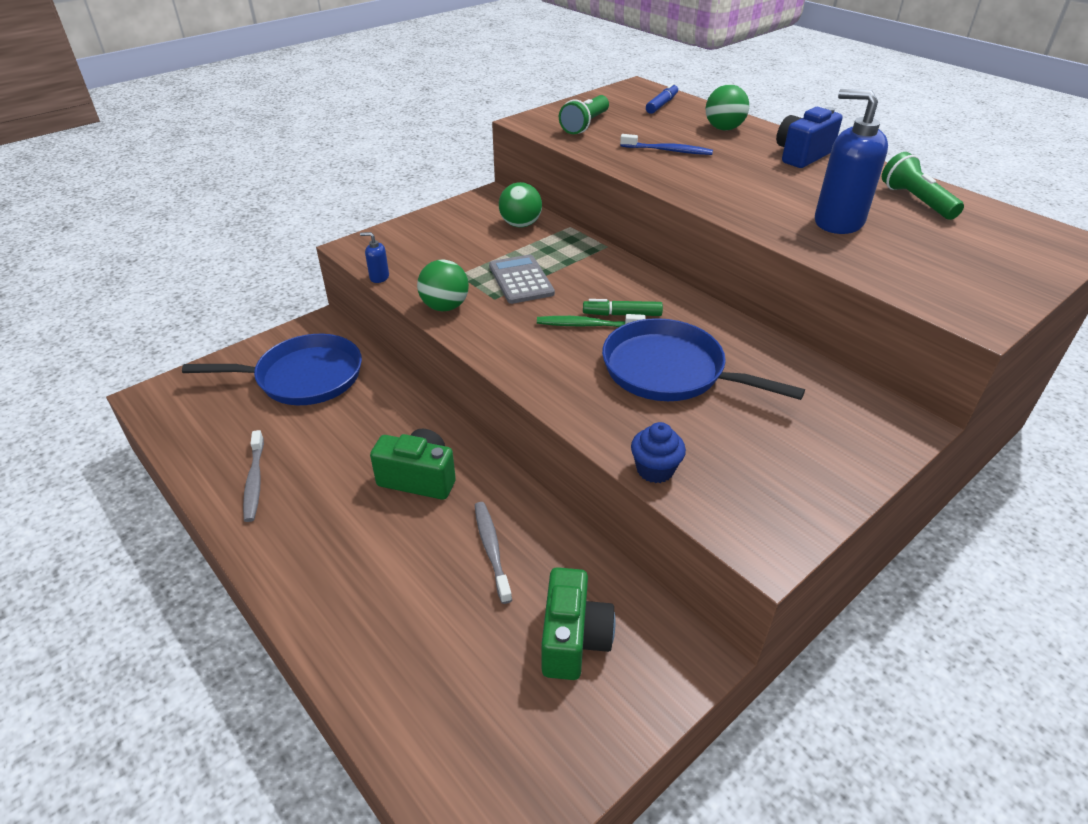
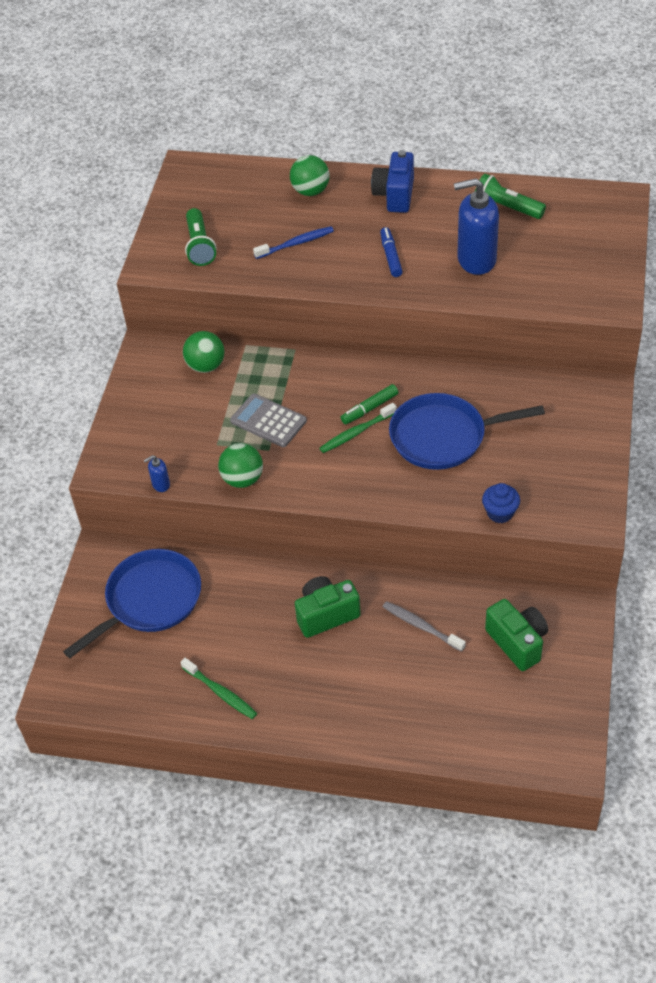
camera: 35 degrees left, 10 degrees up
(254, 481) = (221, 692): grey toothbrush -> green toothbrush
(662, 104) = (232, 183): blue marker -> blue marker (391, 256)

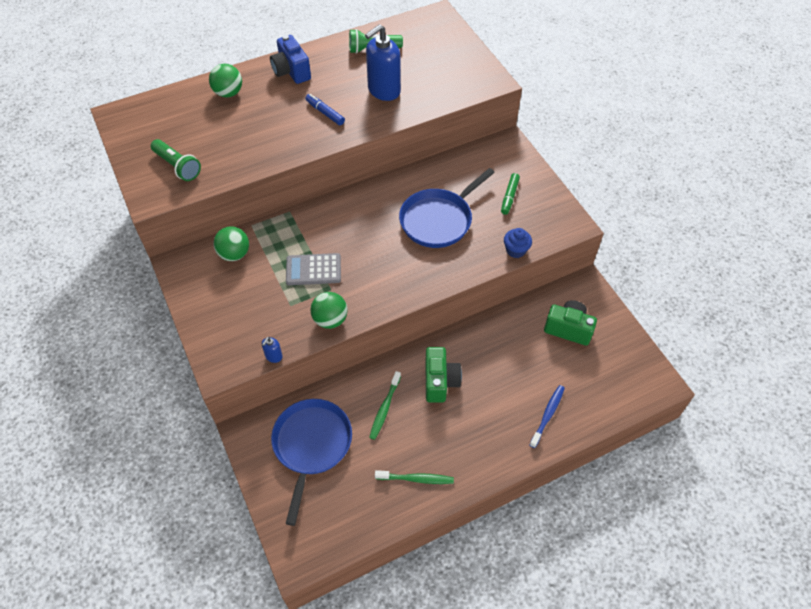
camera: 40 degrees left, 5 degrees up
(296, 243) = (250, 133): blue toothbrush -> blue toothbrush (547, 415)
(326, 614) = (440, 381): green camera -> green camera turned 150 degrees clockwise
(356, 433) = (380, 246): green toothbrush -> green toothbrush (384, 408)
(369, 408) = (375, 226): green marker -> green marker (509, 197)
(421, 626) = (504, 353): grey toothbrush -> none

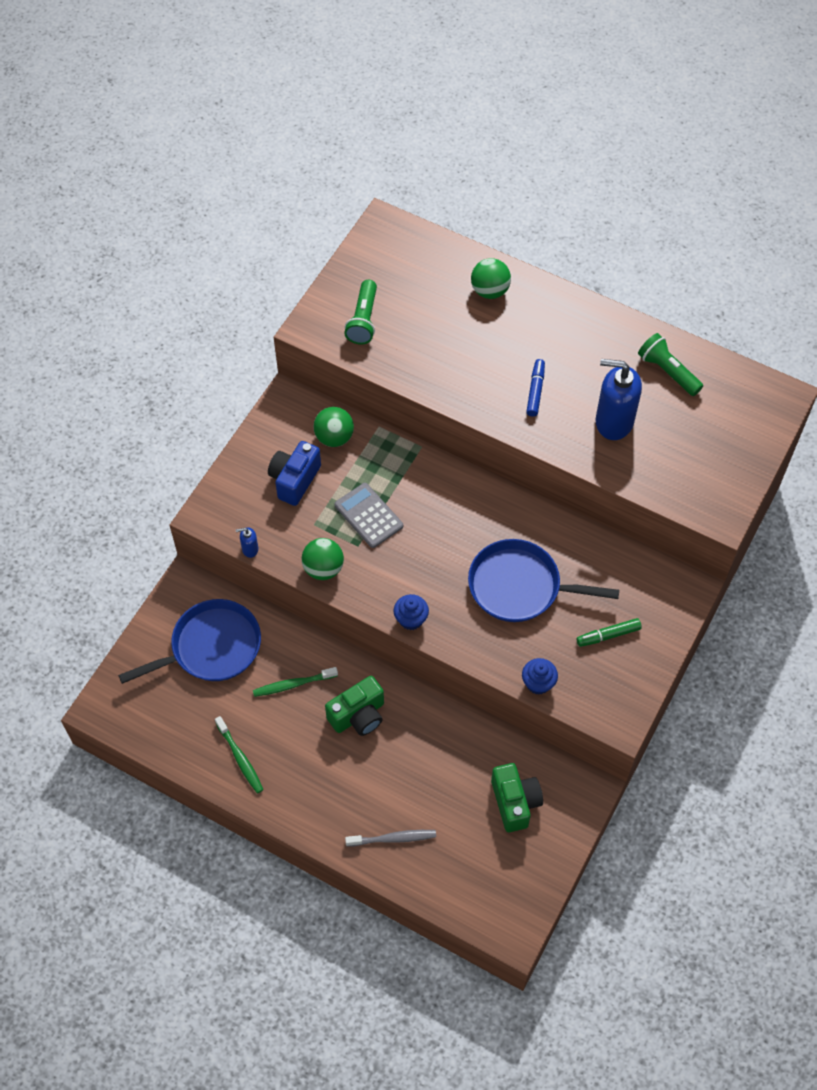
camera: 55 degrees right, 5 degrees up
(291, 71) = (567, 322): blue camera -> blue camera (294, 480)
(413, 291) = (411, 619): none -> blue cupcake
(547, 415) = (393, 838): blue toothbrush -> grey toothbrush

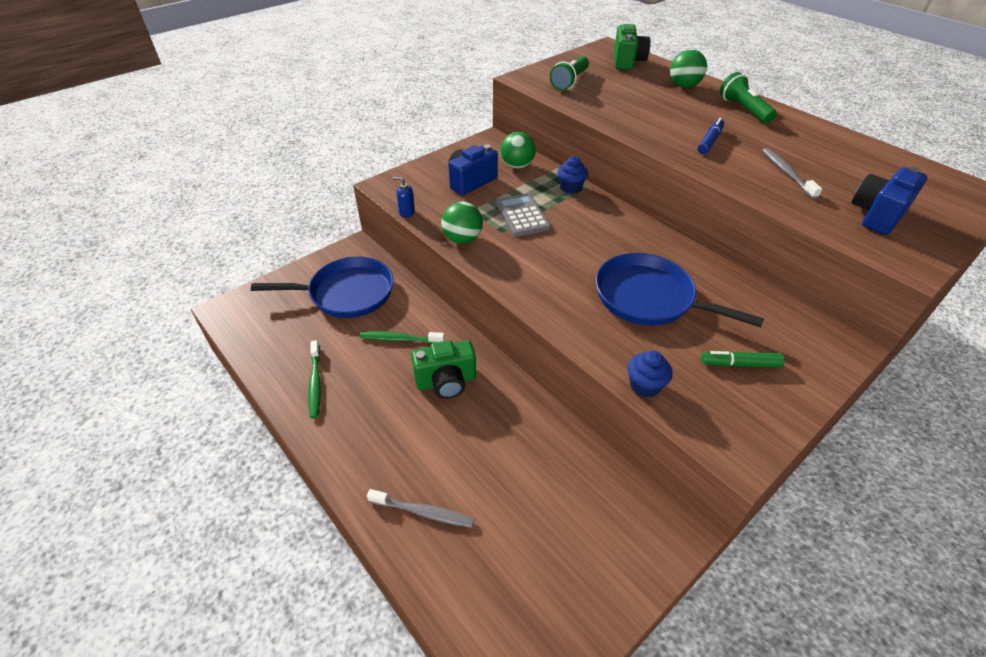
camera: 20 degrees right, 15 degrees down
(411, 619) = (526, 294): blue cupcake -> blue cupcake (570, 187)
(515, 802) = (579, 521): green camera -> green camera (627, 62)
(613, 421) = (786, 173): blue soap dispenser -> grey toothbrush
(667, 371) = (848, 154): green flashlight -> green flashlight (743, 109)
(694, 460) = (877, 215): none -> blue camera

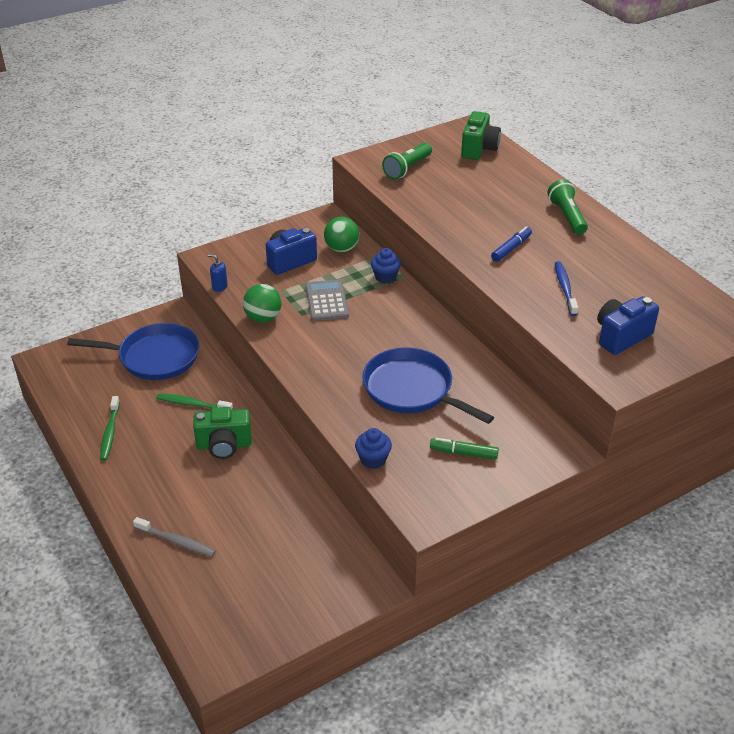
camera: 10 degrees right, 5 degrees down
(683, 86) = (522, 184): green ball -> none
(786, 173) = (565, 288): grey toothbrush -> blue toothbrush

